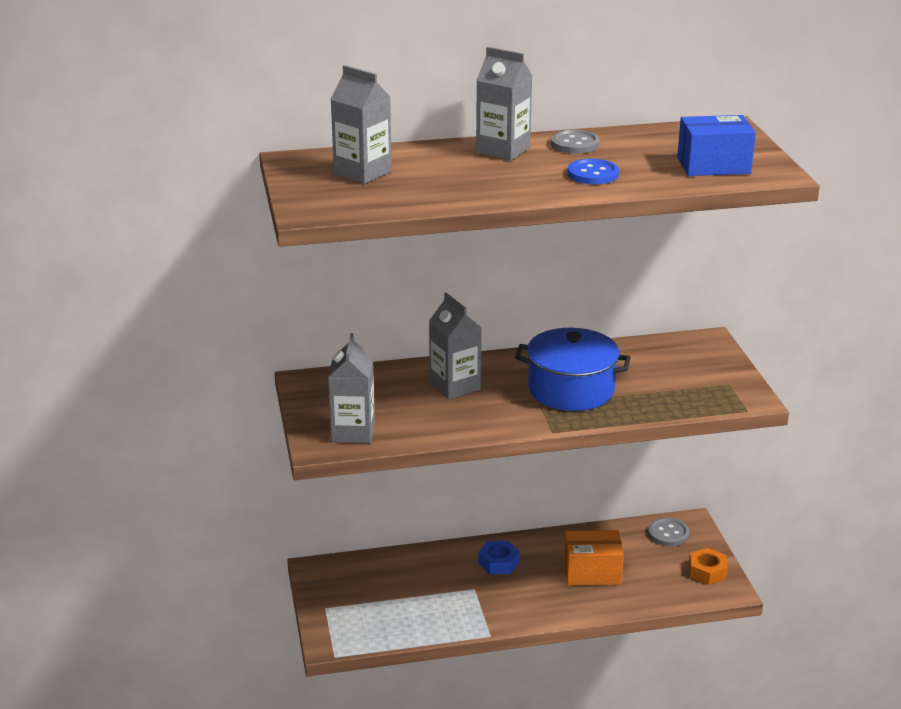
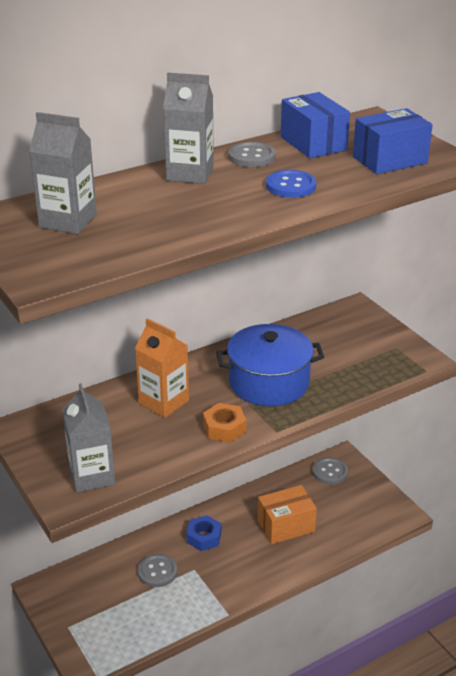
camera: 20 degrees left, 5 degrees up
(435, 582) = (157, 572): none -> grey button
(455, 386) = (164, 402): grey carton -> orange carton
(647, 141) = (313, 143): none -> blue box
(707, 571) = (377, 500): orange nut -> orange nut (224, 428)

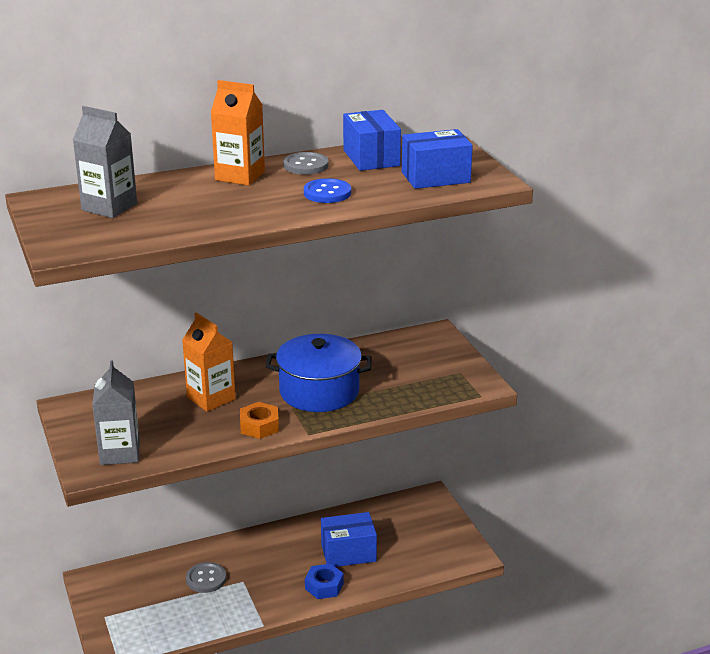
camera: 10 degrees right, 5 degrees down
(190, 174) = (240, 176): grey carton -> orange carton
(204, 537) = (262, 553): blue nut -> blue nut (324, 586)
(286, 526) = (348, 553): orange box -> blue box
(330, 472) = (411, 508): grey button -> none

